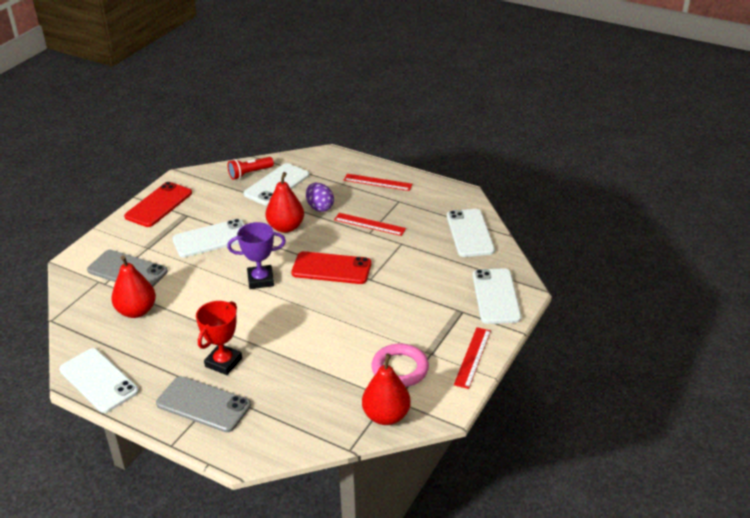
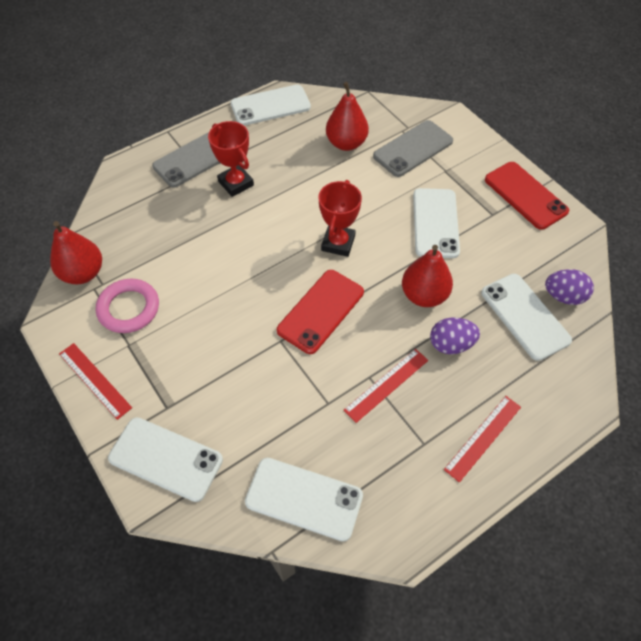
camera: 115 degrees right, 20 degrees up
(250, 173) = (563, 296): red flashlight -> purple egg
(260, 280) = (338, 243): purple trophy -> red trophy

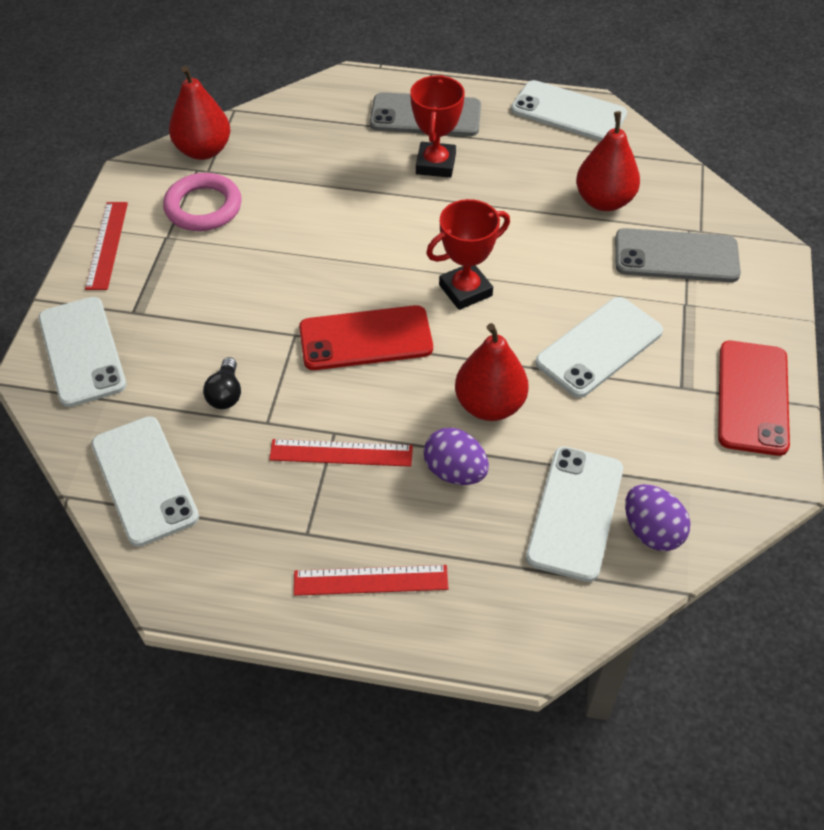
camera: 45 degrees right, 5 degrees down
(285, 407) = (226, 394): none -> black light bulb

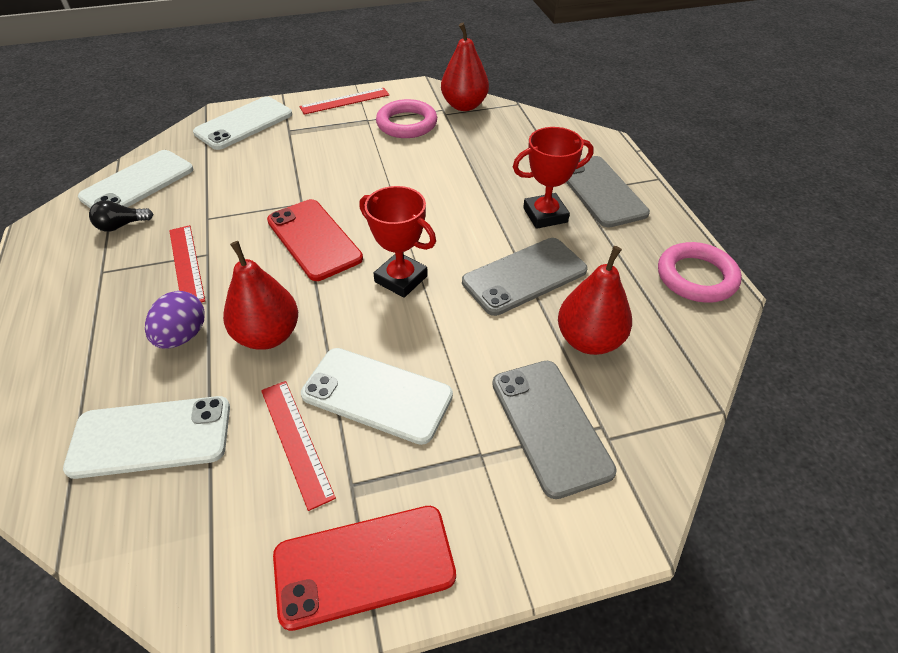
camera: 65 degrees right, 5 degrees down
(226, 394) = (228, 191): black light bulb -> black light bulb (121, 226)
(371, 580) = (57, 320): red ruler -> red ruler (296, 441)
(509, 209) = (524, 276): none -> grey phone
(568, 112) = (696, 277): white phone -> pink ring
(651, 531) = (137, 511): purple egg -> none

